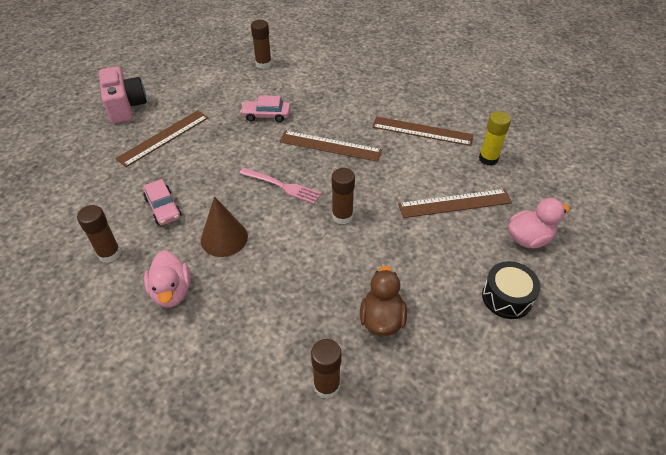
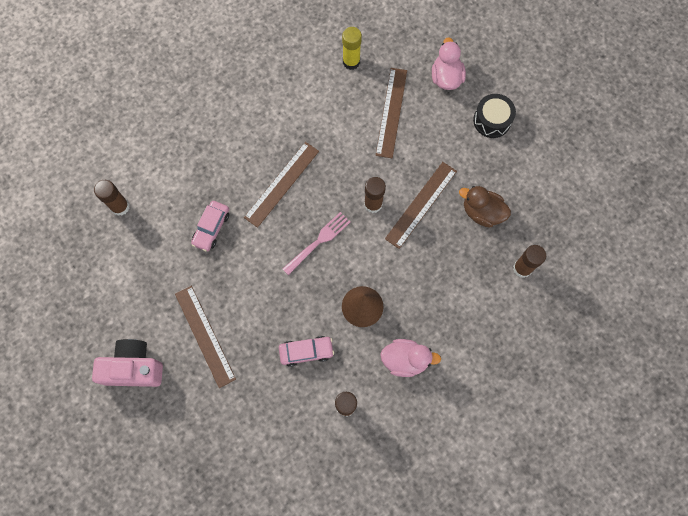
camera: 70 degrees left, 25 degrees up
(422, 131) = (294, 98): brown ruler -> brown ruler (421, 205)

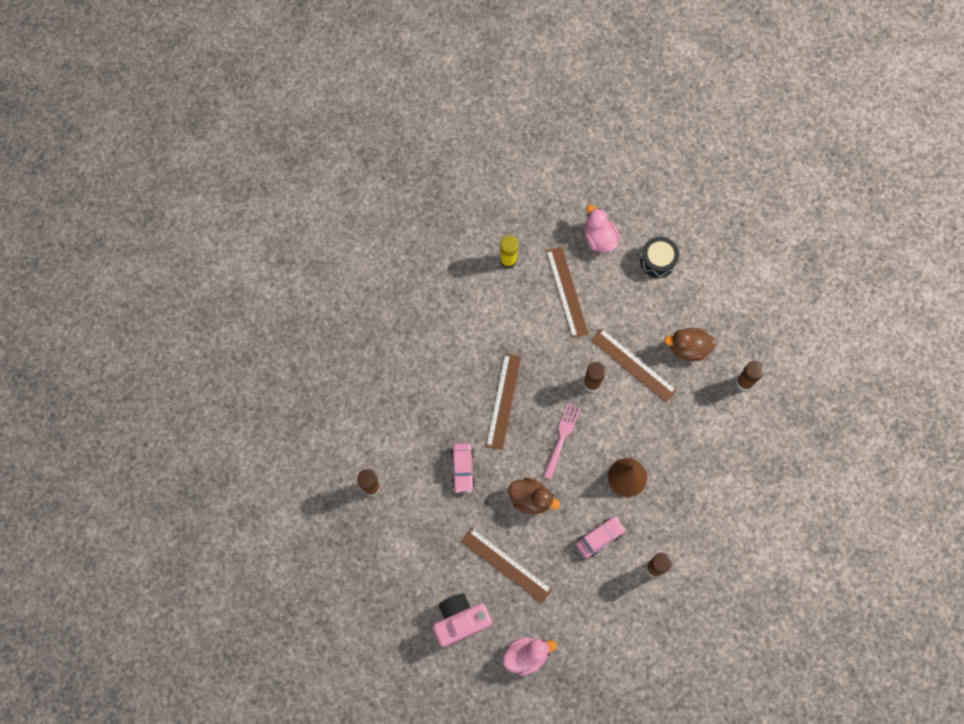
camera: 25 degrees left, 0 degrees up
(260, 284) = (531, 499): none -> brown duck
(405, 360) = (685, 506): pink duck -> pink duck (526, 655)
(421, 205) = (633, 365): brown ruler -> brown ruler turned 60 degrees counterclockwise

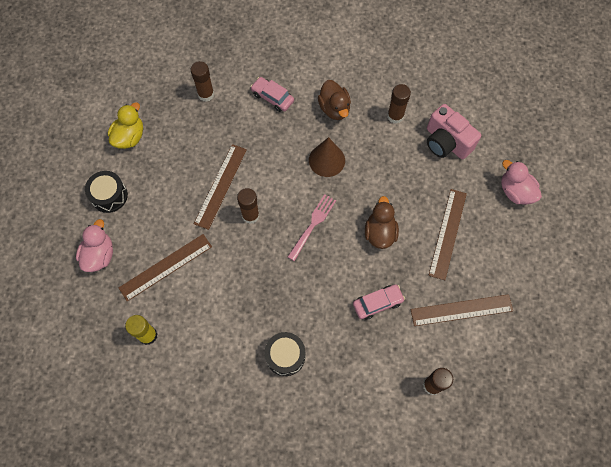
camera: 110 degrees left, 5 degrees down
(445, 369) = (285, 356): none -> black drum
(460, 621) = (514, 255): pink camera -> pink camera (446, 142)
(503, 401) = (297, 289): brown ruler -> brown ruler (461, 310)
(561, 438) = (313, 225): pink fork -> pink fork turned 120 degrees clockwise
(599, 238) = (99, 255): pink duck -> pink duck turned 150 degrees clockwise
(599, 538) = (389, 166): pink car -> pink car (272, 97)
(688, 348) = (189, 146): brown duck -> brown duck (334, 108)
(717, 295) = (129, 137): none -> yellow duck

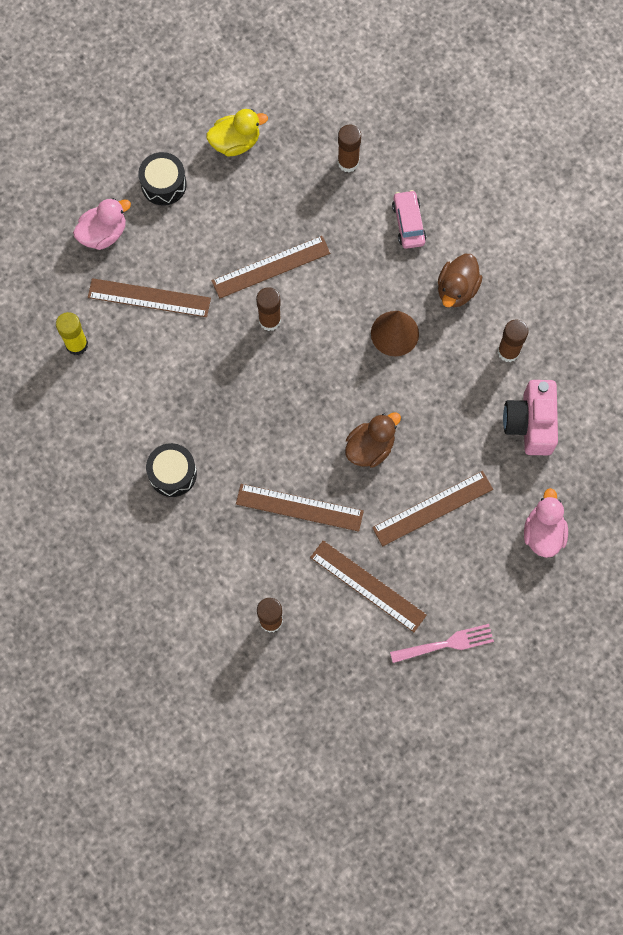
camera: 45 degrees right, 5 degrees up
(313, 225) = (316, 382): pink fork -> pink fork (446, 644)
(377, 303) = (299, 507): pink car -> brown ruler

